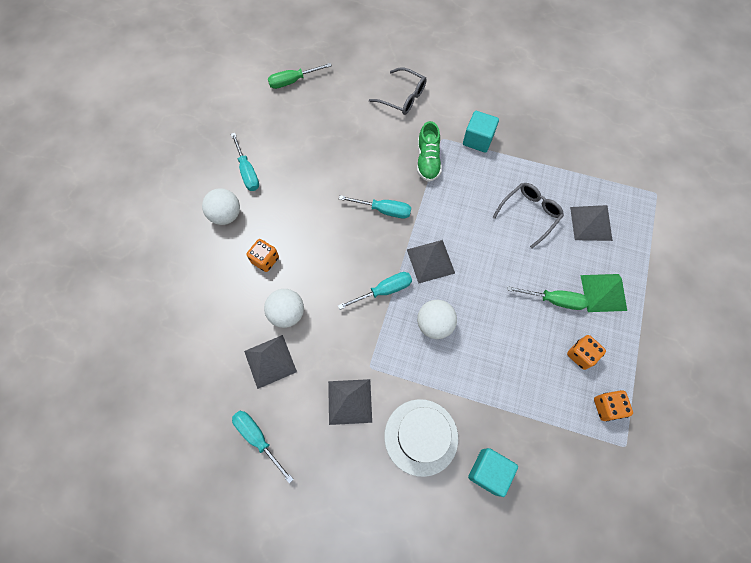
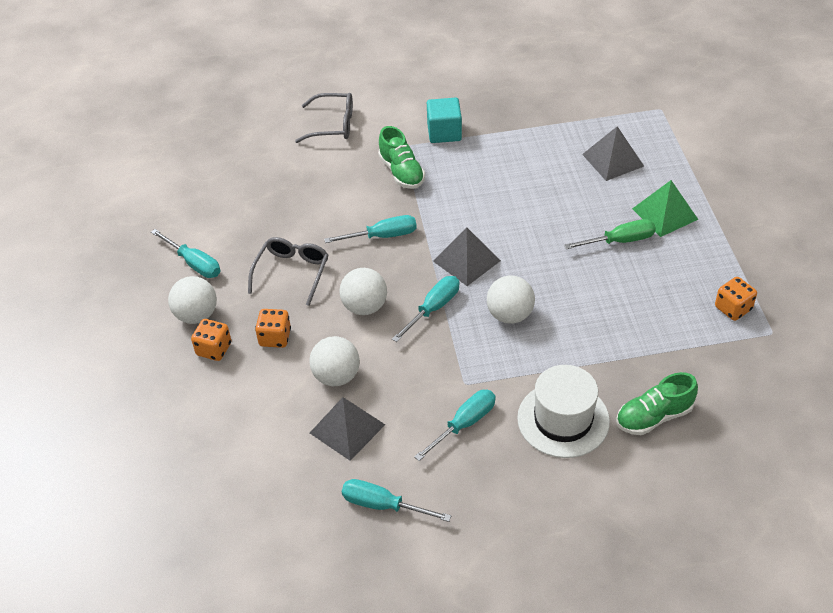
camera: 25 degrees left, 20 degrees down
(293, 81) = (190, 157): green screwdriver -> none
(338, 265) = (364, 307): none -> white ball
(350, 401) = (464, 424): grey pyramid -> turquoise screwdriver
(488, 472) = (654, 417): turquoise cube -> green shoe
(529, 214) = (544, 177): grey glasses -> grey glasses (292, 272)
(581, 355) = (678, 276): orange dice -> orange dice (214, 349)

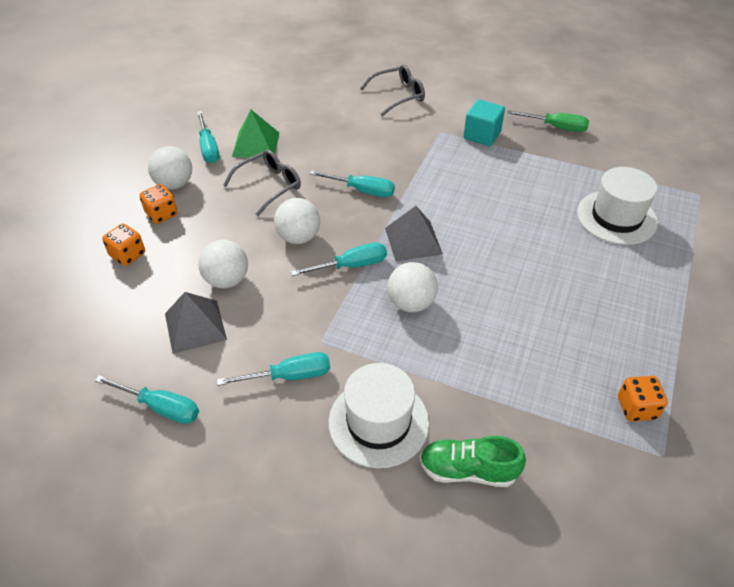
camera: 30 degrees right, 0 degrees up
(275, 337) = (211, 227): orange dice -> orange dice (128, 255)
(333, 125) = (398, 95): grey glasses -> grey glasses turned 60 degrees counterclockwise
(383, 505) = (161, 407): turquoise screwdriver -> turquoise screwdriver turned 150 degrees clockwise
(401, 172) = (420, 150): green shoe -> none
(613, 160) = (616, 217): grey pyramid -> white hat
(620, 241) = (567, 289): green screwdriver -> green screwdriver (556, 127)
(665, 214) = (632, 285): green pyramid -> green pyramid (256, 144)

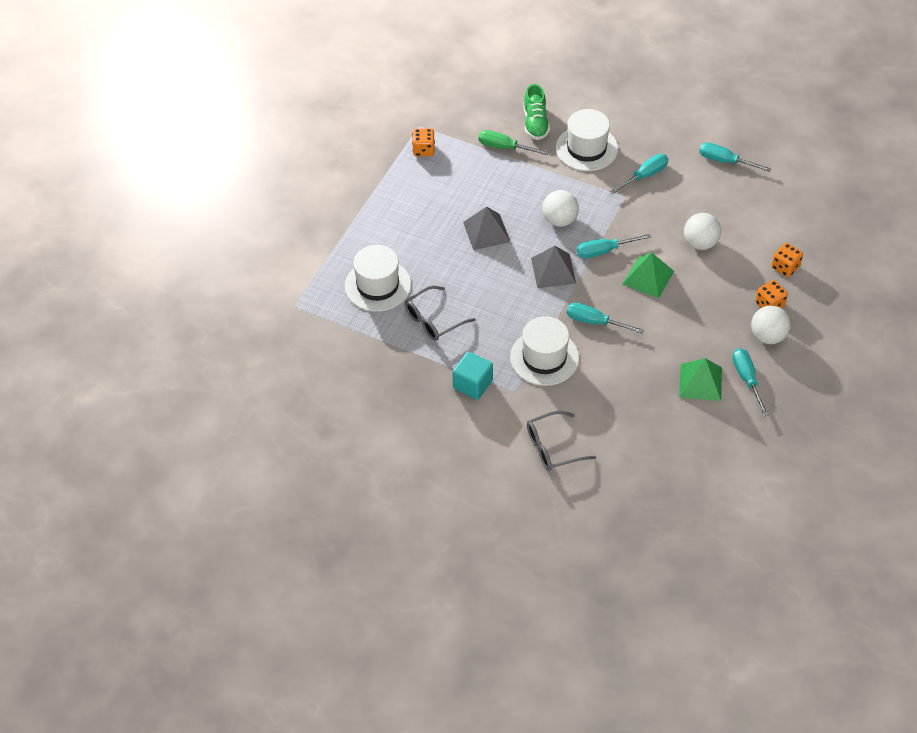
camera: 175 degrees left, 5 degrees up
(195, 326) = (716, 210): grey pyramid -> grey pyramid (486, 232)
(269, 186) = (680, 331): grey glasses -> grey glasses (433, 320)
(289, 376) = (645, 176): turquoise screwdriver -> turquoise screwdriver turned 150 degrees clockwise
(298, 237) = (648, 277): white ball -> green pyramid
(414, 158) = (544, 357): none -> white hat
(468, 470) = (535, 123): green shoe -> green shoe turned 75 degrees clockwise
(556, 127) = (394, 392): green screwdriver -> green screwdriver (504, 147)

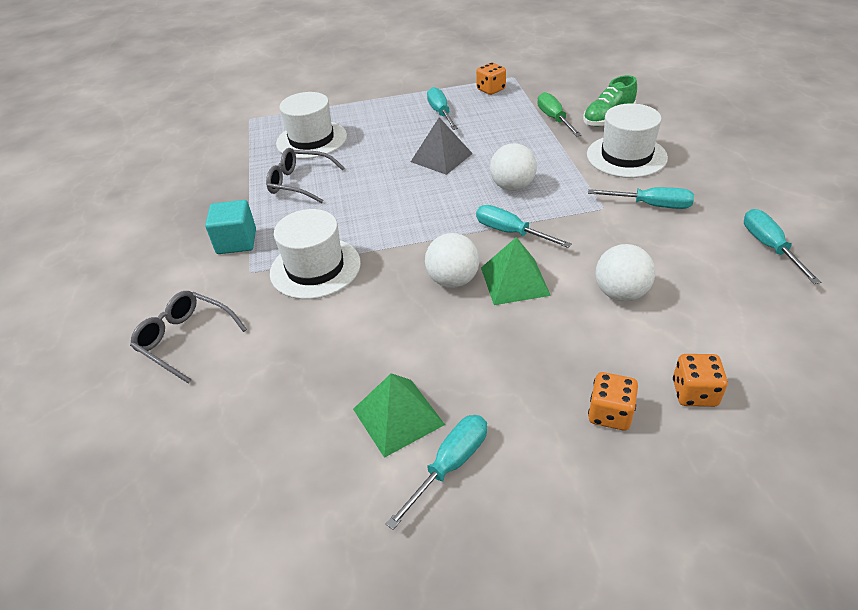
camera: 55 degrees right, 10 degrees down
(553, 270) = (442, 215): grey pyramid -> none
(594, 322) = (403, 276): turquoise screwdriver -> turquoise screwdriver (440, 113)
(768, 336) = (552, 444): white ball -> white ball (453, 280)

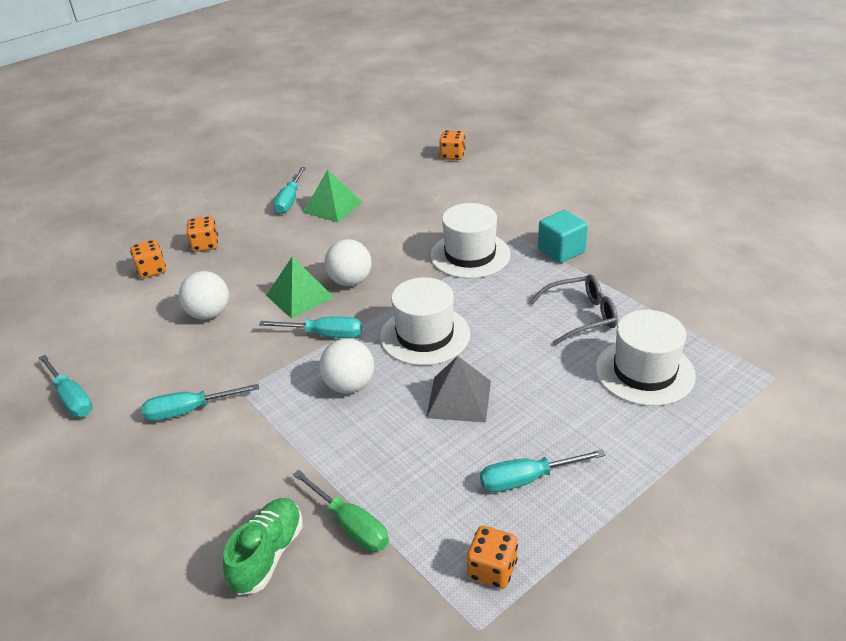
camera: 150 degrees right, 5 degrees down
(146, 460) = (452, 155): none -> orange dice
(185, 339) = (505, 194): grey glasses -> none
(440, 113) = (527, 479): turquoise screwdriver -> turquoise screwdriver turned 120 degrees clockwise
(626, 156) = (227, 479): white hat -> white hat (425, 335)

